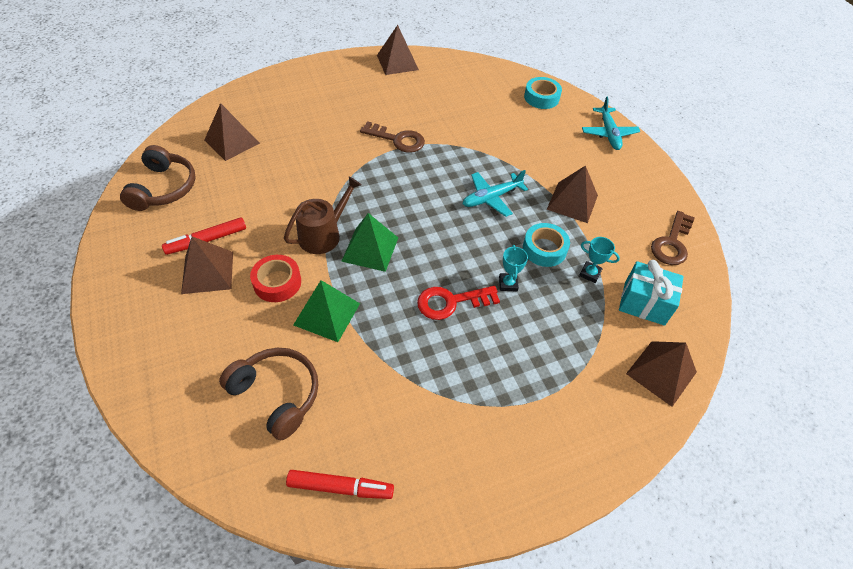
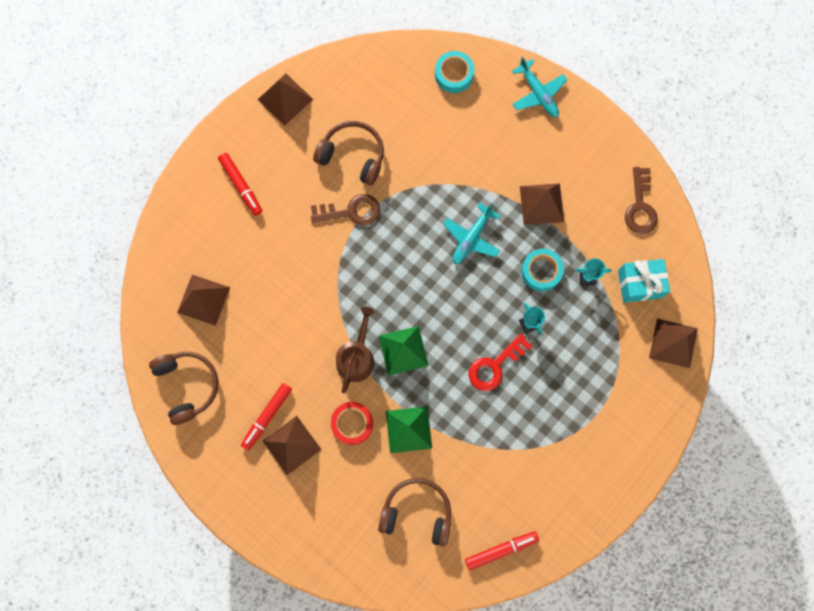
camera: 25 degrees left, 25 degrees up
(323, 92) = (241, 186): none -> red marker
(425, 109) = (352, 156): none -> brown headphones

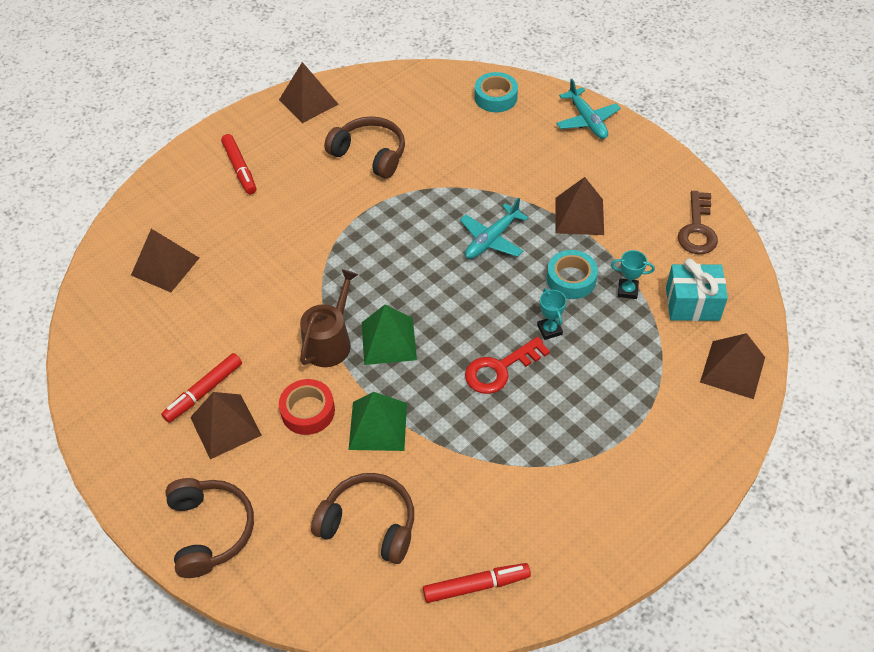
camera: 10 degrees right, 25 degrees down
(187, 385) = (118, 348): brown headphones -> brown headphones (210, 530)
(351, 211) = (356, 202): brown key -> none

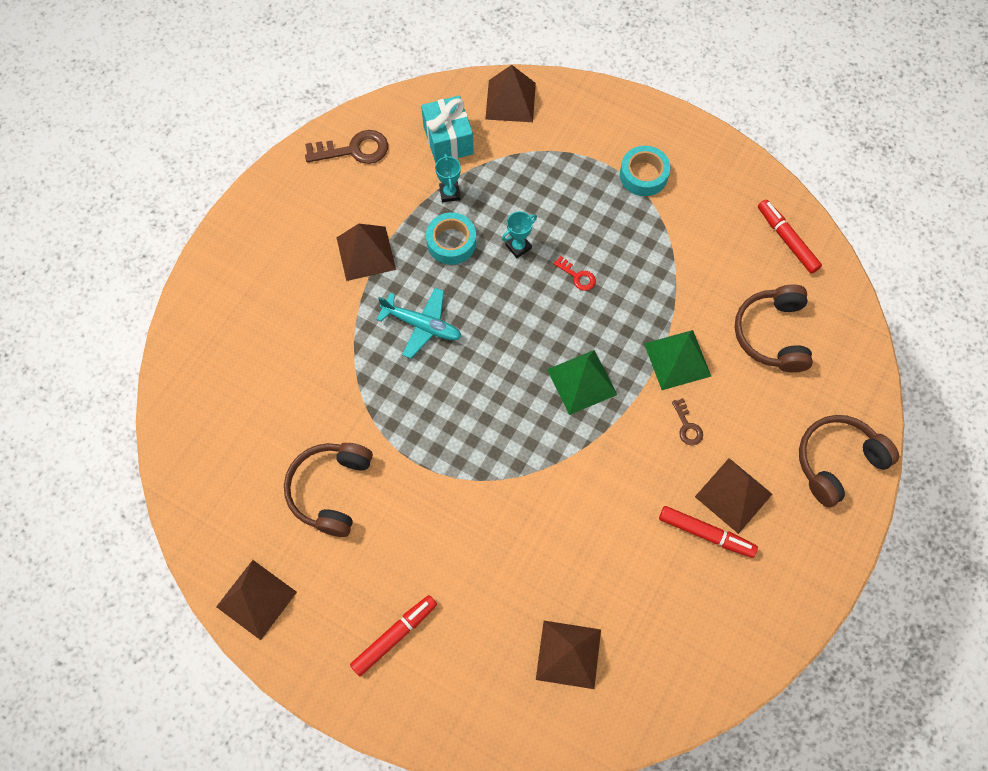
camera: 110 degrees left, 15 degrees up
(308, 411) = (687, 426): red tape -> brown key
(330, 341) = (602, 436): brown watering can -> none
(496, 97) = (201, 380): turquoise tape -> turquoise tape (643, 175)
(500, 369) = (577, 276): red key -> red key, size x0.54
(587, 120) = (219, 276): turquoise plane -> none

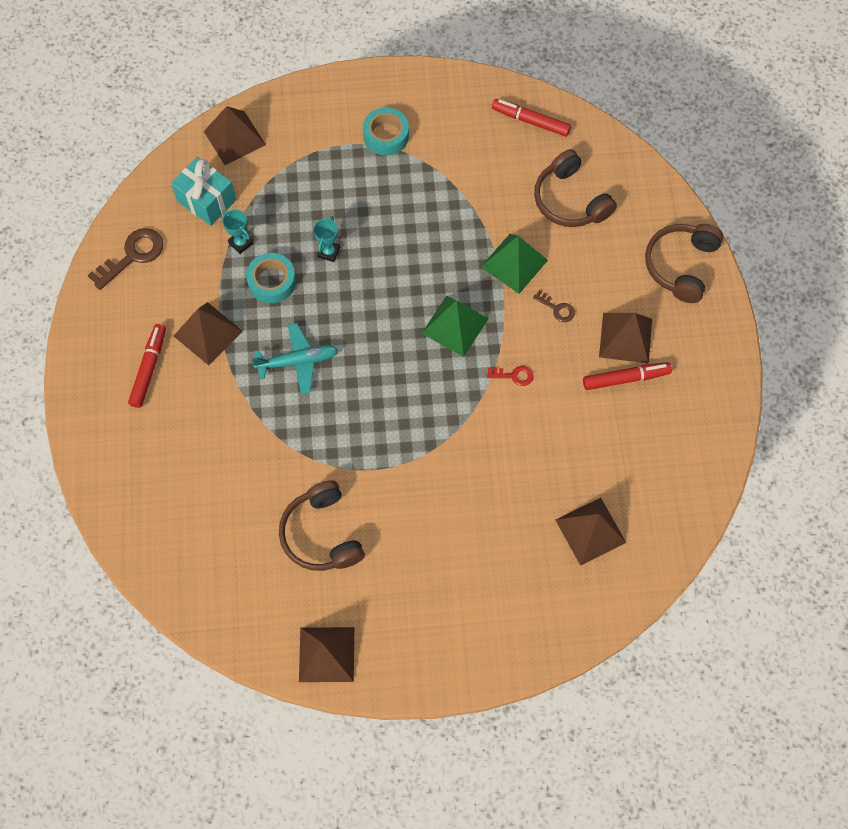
camera: 35 degrees left, 0 degrees up
(394, 636) = (454, 607): red marker -> red marker (149, 368)
(577, 276) = (392, 246): red key -> red key (513, 375)

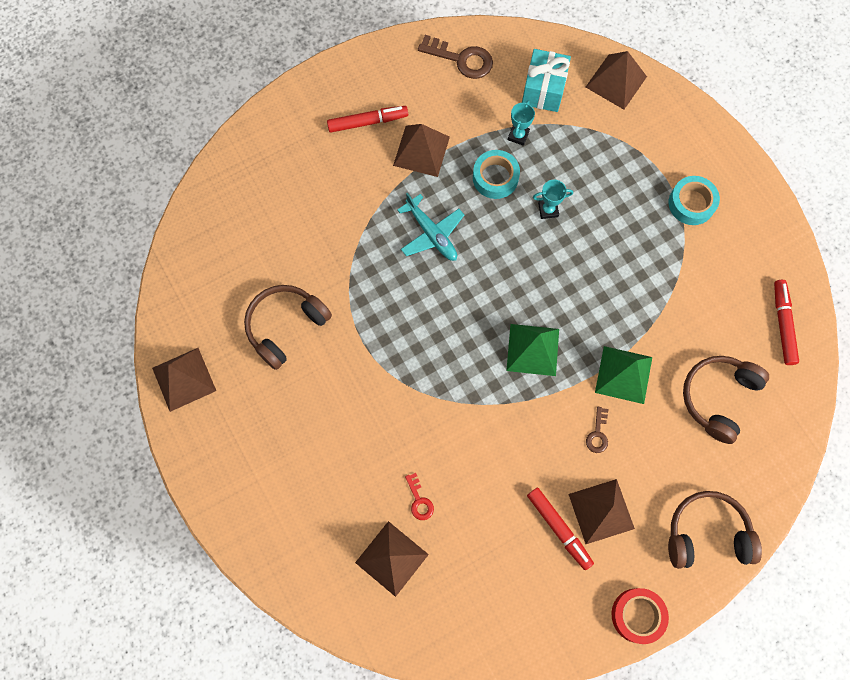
camera: 65 degrees right, 5 degrees up
(513, 375) = (510, 423): red key -> red key (419, 500)
(725, 351) = (637, 615): none -> red tape

